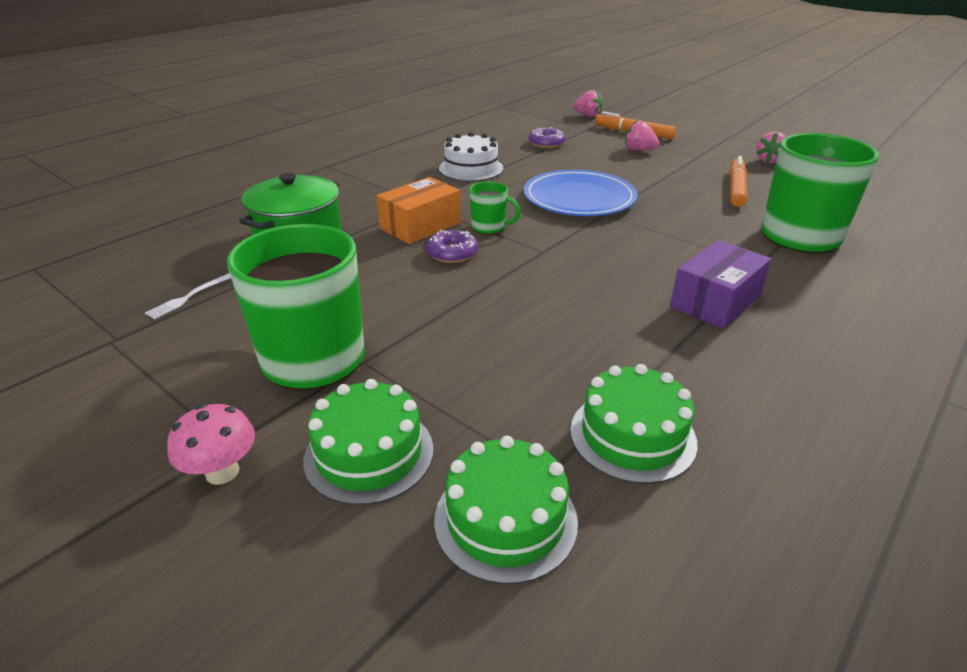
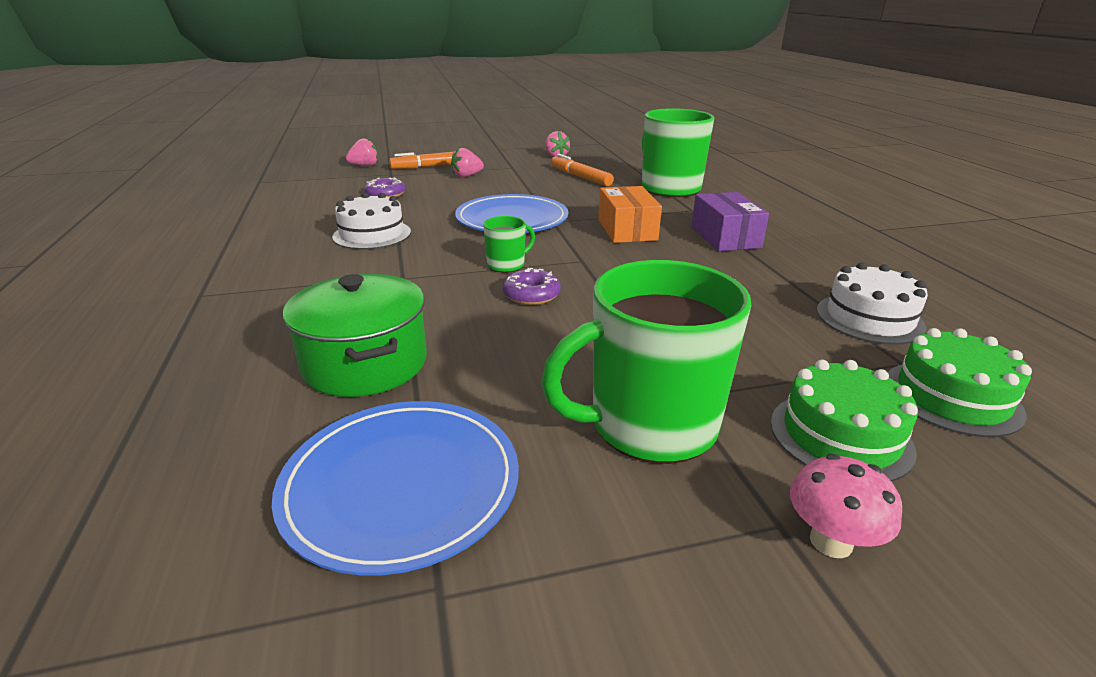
camera: 55 degrees left, 5 degrees down
(189, 297) = (401, 485): white fork -> blue plate
(420, 226) = (452, 291): orange box -> orange box (627, 230)
(632, 435) = (869, 318): green cake -> white cake

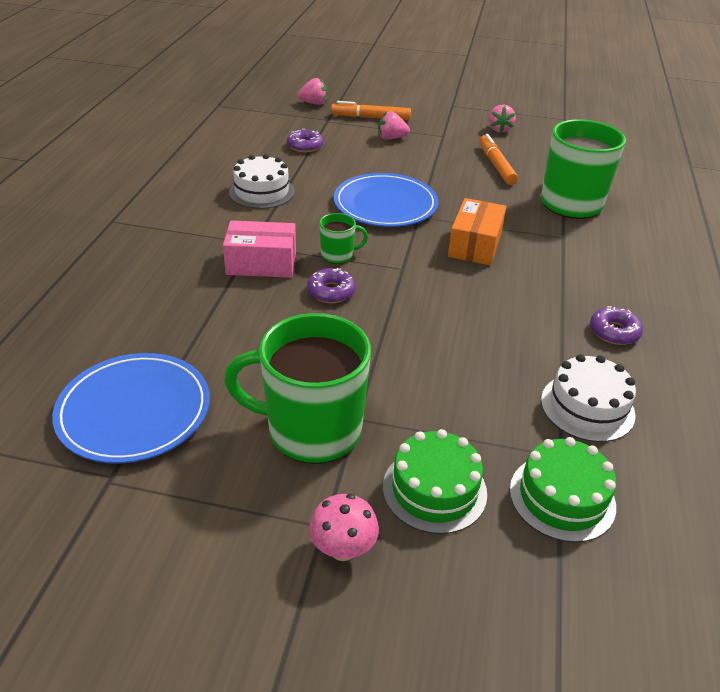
camera: 25 degrees right, 10 degrees up
(365, 363) = (174, 315): green pot -> none
(429, 290) = (261, 263): none -> pink box
(725, 237) = (558, 280): purple box -> none
(814, 260) = (614, 332): none -> purple donut

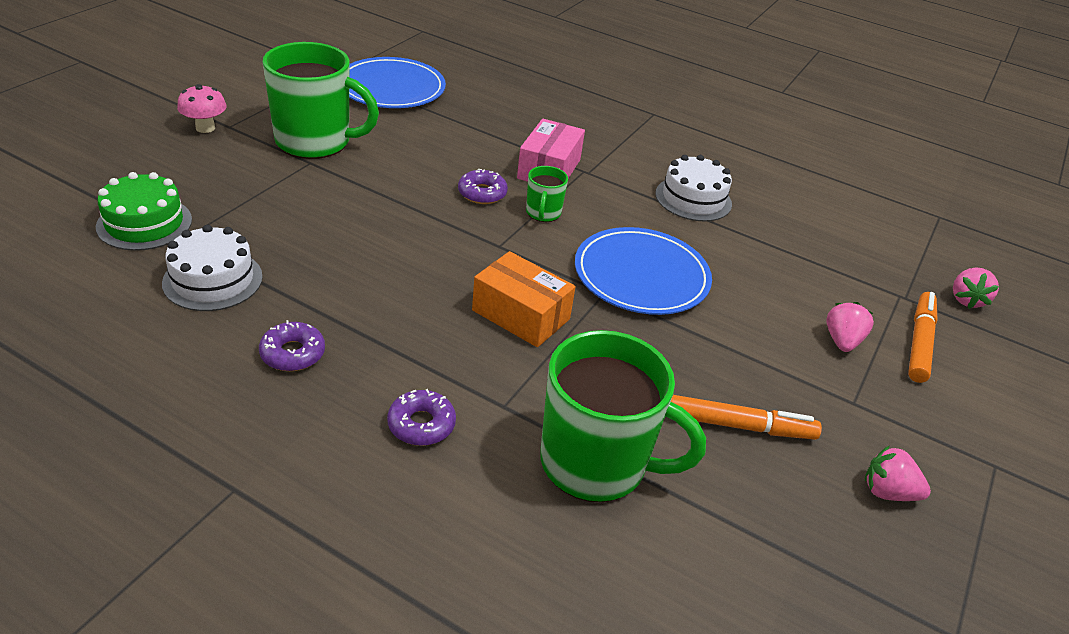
camera: 105 degrees right, 0 degrees up
(305, 146) = (813, 256): purple donut -> purple donut (421, 424)
(311, 430) = (315, 142): green mug -> green mug turned 75 degrees clockwise
(434, 489) = (212, 172): green cake -> none

